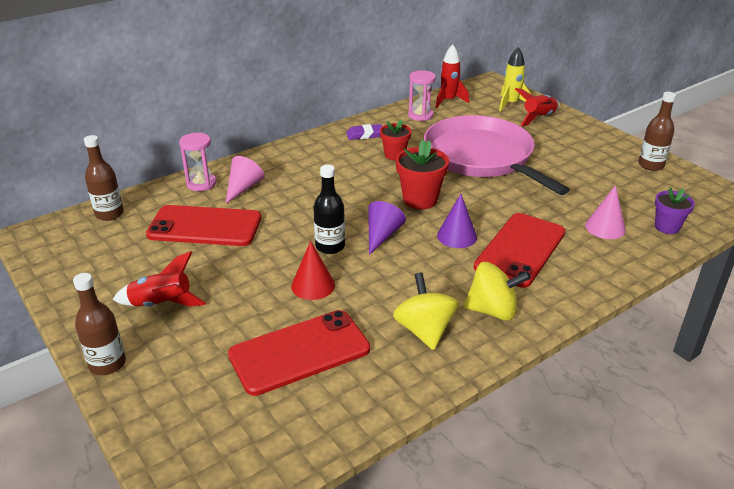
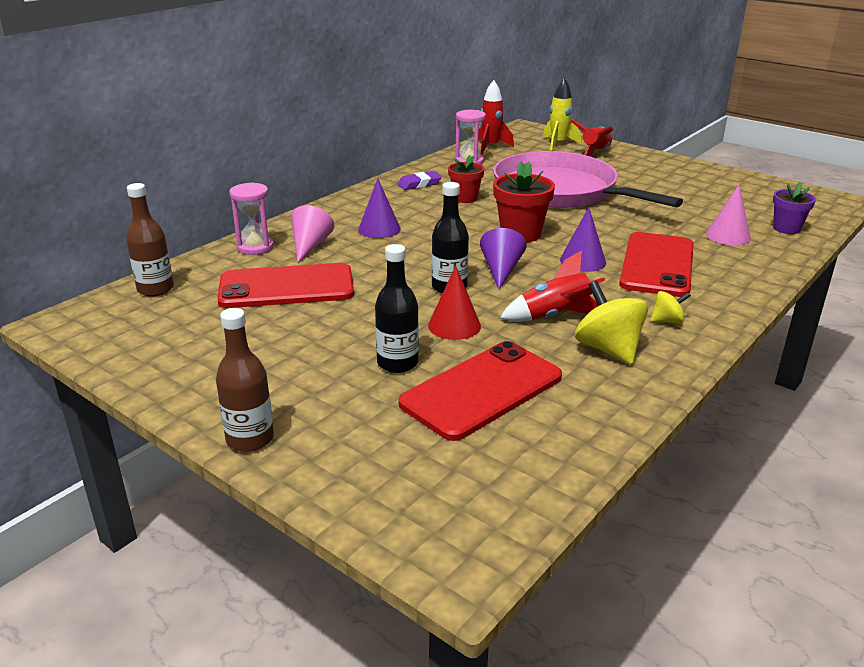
camera: 15 degrees left, 5 degrees down
(162, 304) = (282, 368): red rocket -> red rocket (554, 316)
(249, 314) = (397, 363): none -> black bottle
(306, 178) = (379, 229): none -> purple cone
(492, 310) = (667, 321): yellow spinning top -> yellow spinning top, size x0.54
(651, 165) = (733, 180): brown bottle -> none

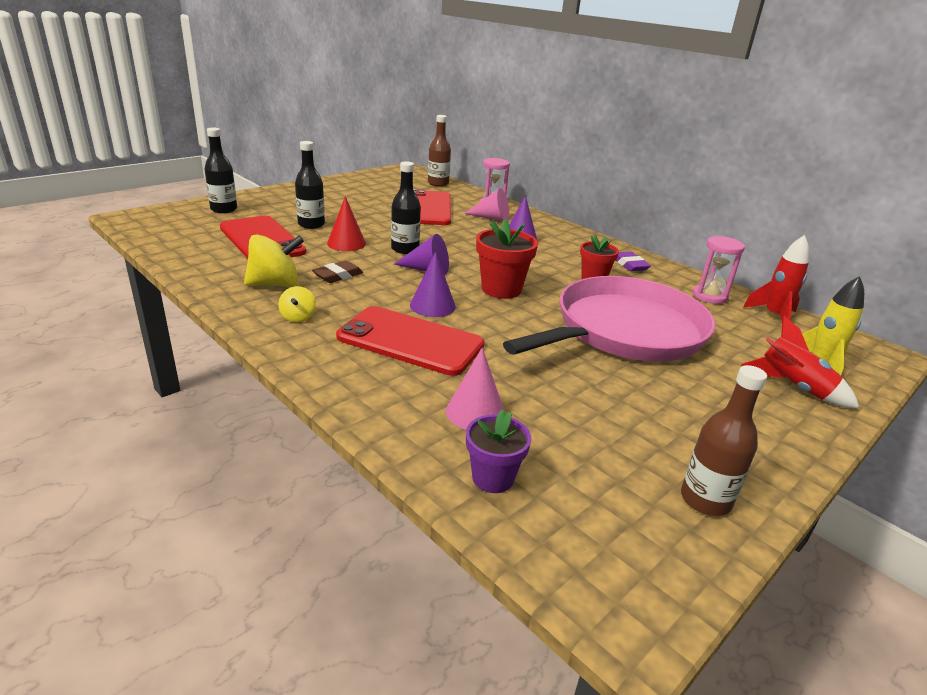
camera: 95 degrees right, 0 degrees up
(250, 439) = (268, 193): brown bottle -> brown bottle (705, 500)
(365, 463) = (224, 209): none -> black bottle
(554, 316) = (338, 275): red rocket -> brown eraser

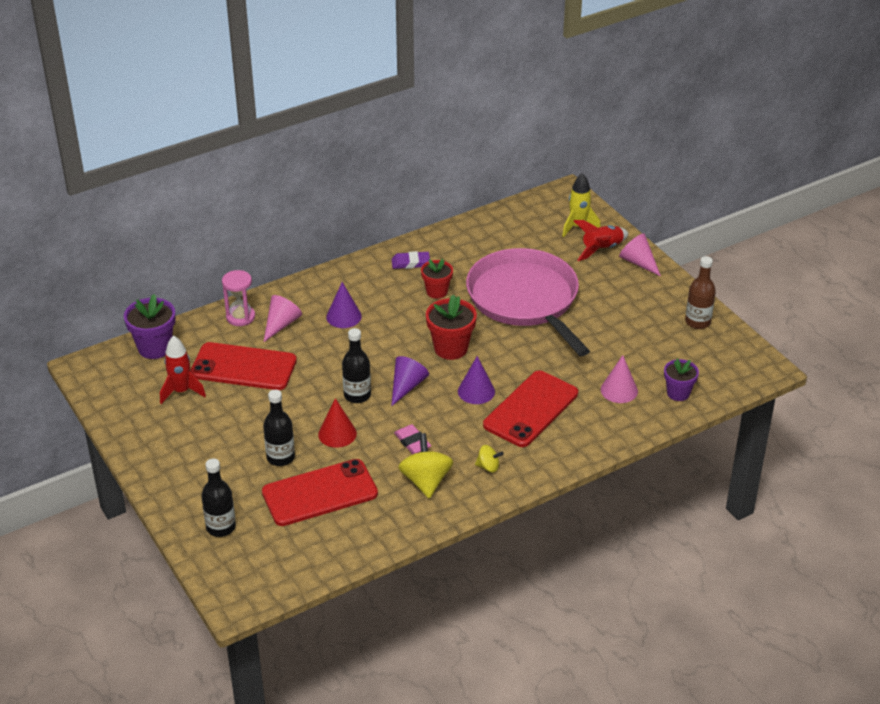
camera: 75 degrees left, 10 degrees up
(338, 275) = (412, 442): brown eraser -> pink eraser
(438, 183) = (154, 348): brown bottle -> purple flower pot
(709, 296) = (475, 238): pink hourglass -> none
(773, 316) = (510, 219): red rocket -> red rocket (181, 391)
(801, 423) = (638, 262): none -> pink cone

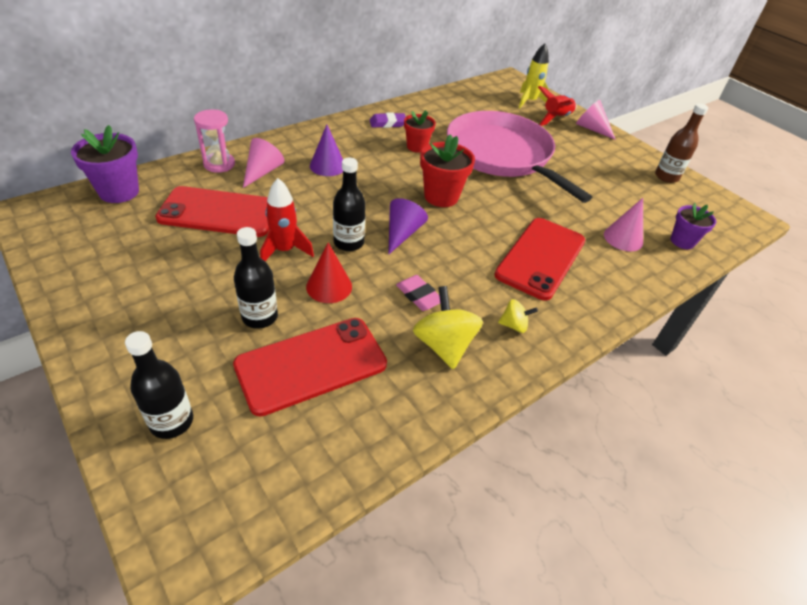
camera: 10 degrees left, 5 degrees up
(181, 391) = (142, 238): red rocket -> red rocket (285, 250)
(476, 391) = (477, 239): purple cone -> none

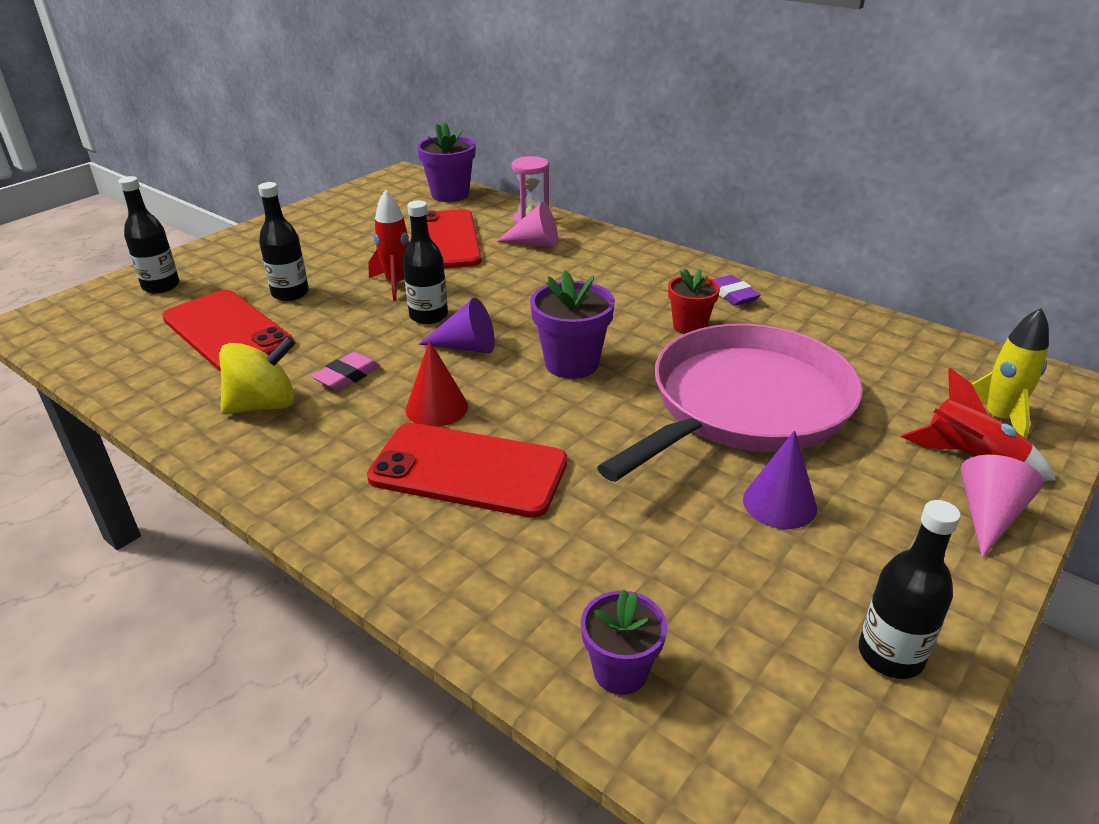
camera: 80 degrees right, 10 degrees down
(327, 166) = (580, 275): purple cone -> purple cone (779, 503)
(329, 286) = (346, 319): red cone -> red cone (436, 408)
(441, 196) = (571, 363): red flower pot -> purple flower pot
(514, 325) = (308, 456): yellow spinning top -> none
(623, 238) = (577, 571): pink cone -> none
(666, 177) = (890, 655): brown bottle -> black bottle

